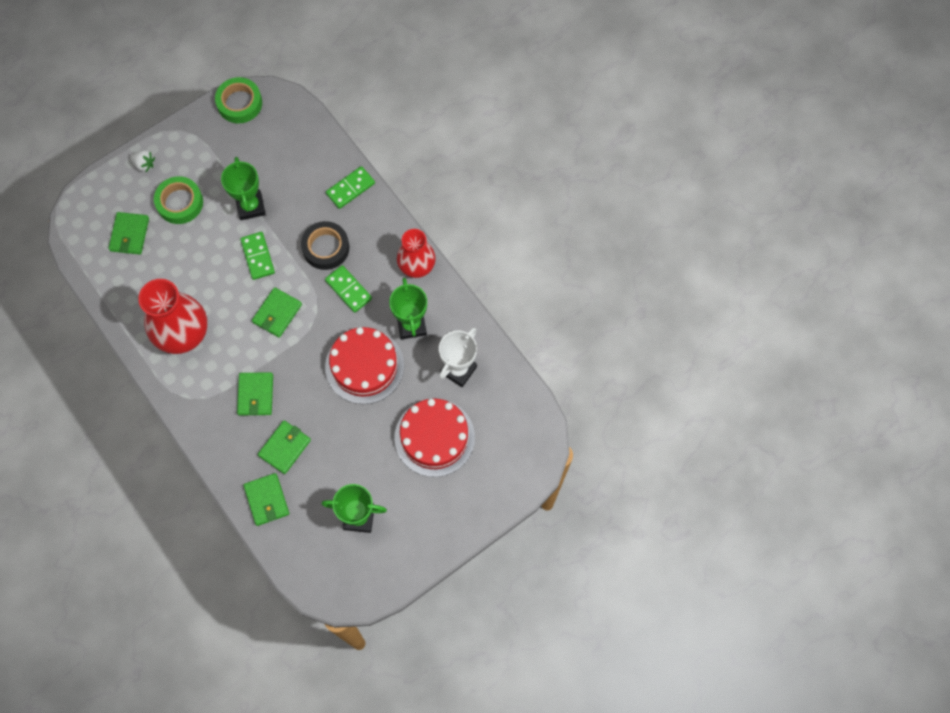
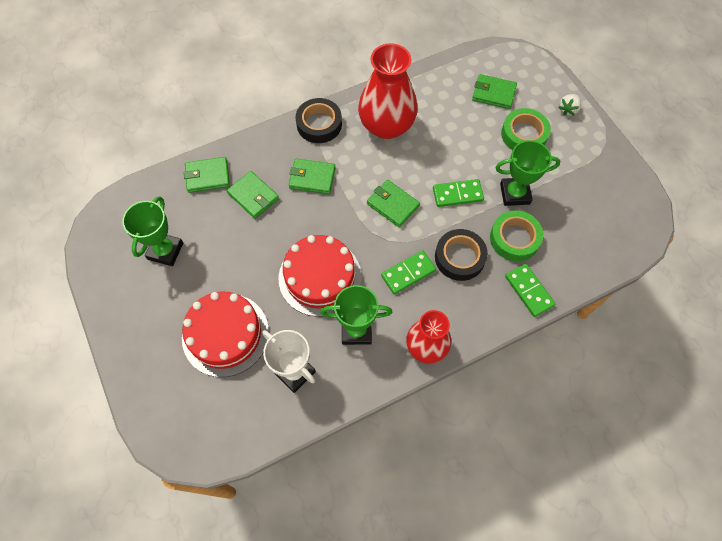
camera: 100 degrees right, 5 degrees down
(187, 401) = (319, 124): none -> black tape
(239, 103) = (638, 196): green tape -> green tape (514, 238)

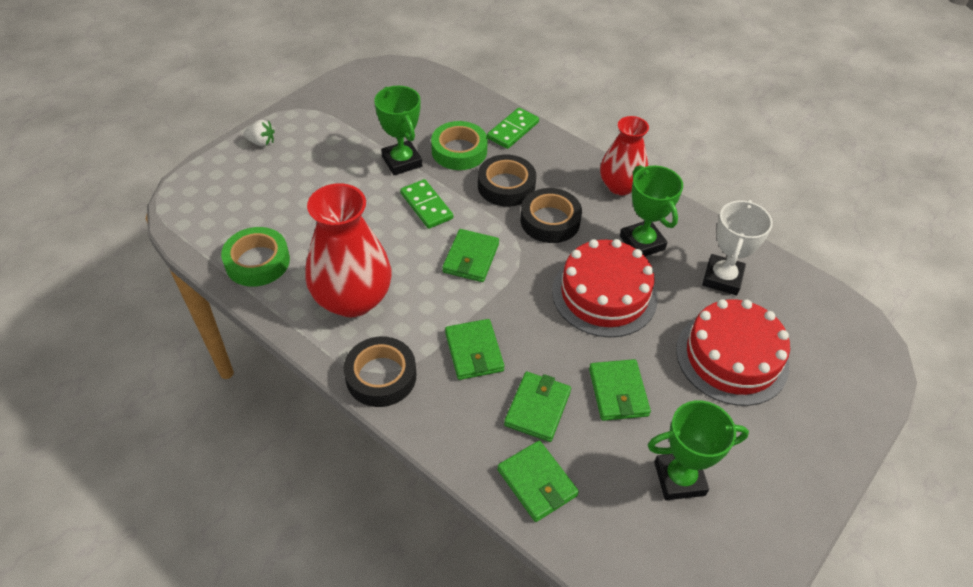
camera: 115 degrees left, 15 degrees down
(408, 273) = (550, 221): green domino -> black tape
(493, 93) = (257, 209): green wallet -> green wallet (618, 392)
(524, 134) = (314, 170): green tape -> green tape (257, 262)

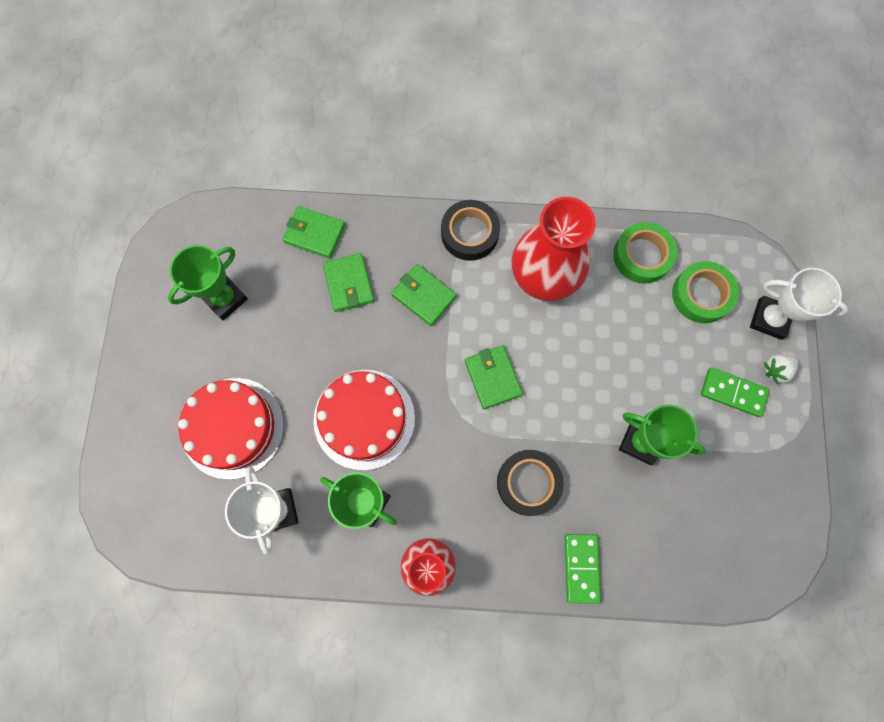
camera: 145 degrees right, 25 degrees up
(224, 168) = (769, 319): none -> white trophy
(426, 206) = (573, 406): green domino -> green domino (733, 393)
(459, 151) = (605, 496): green tape -> green tape (701, 295)
(550, 221) = (460, 468): black tape -> none
(618, 392) = (301, 335): green wallet -> none

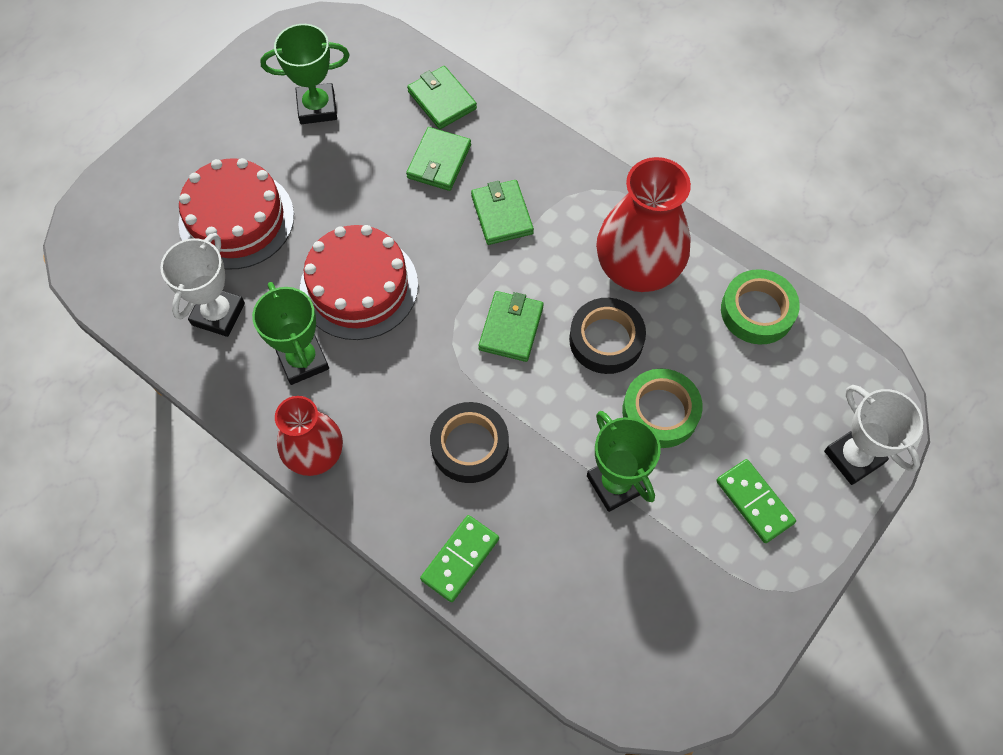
camera: 35 degrees right, 10 degrees down
(469, 233) = (592, 186): black tape -> black tape (606, 340)
(701, 295) = (794, 387): green tape -> green tape (660, 412)
(776, 370) = (821, 511): white strawberry -> none

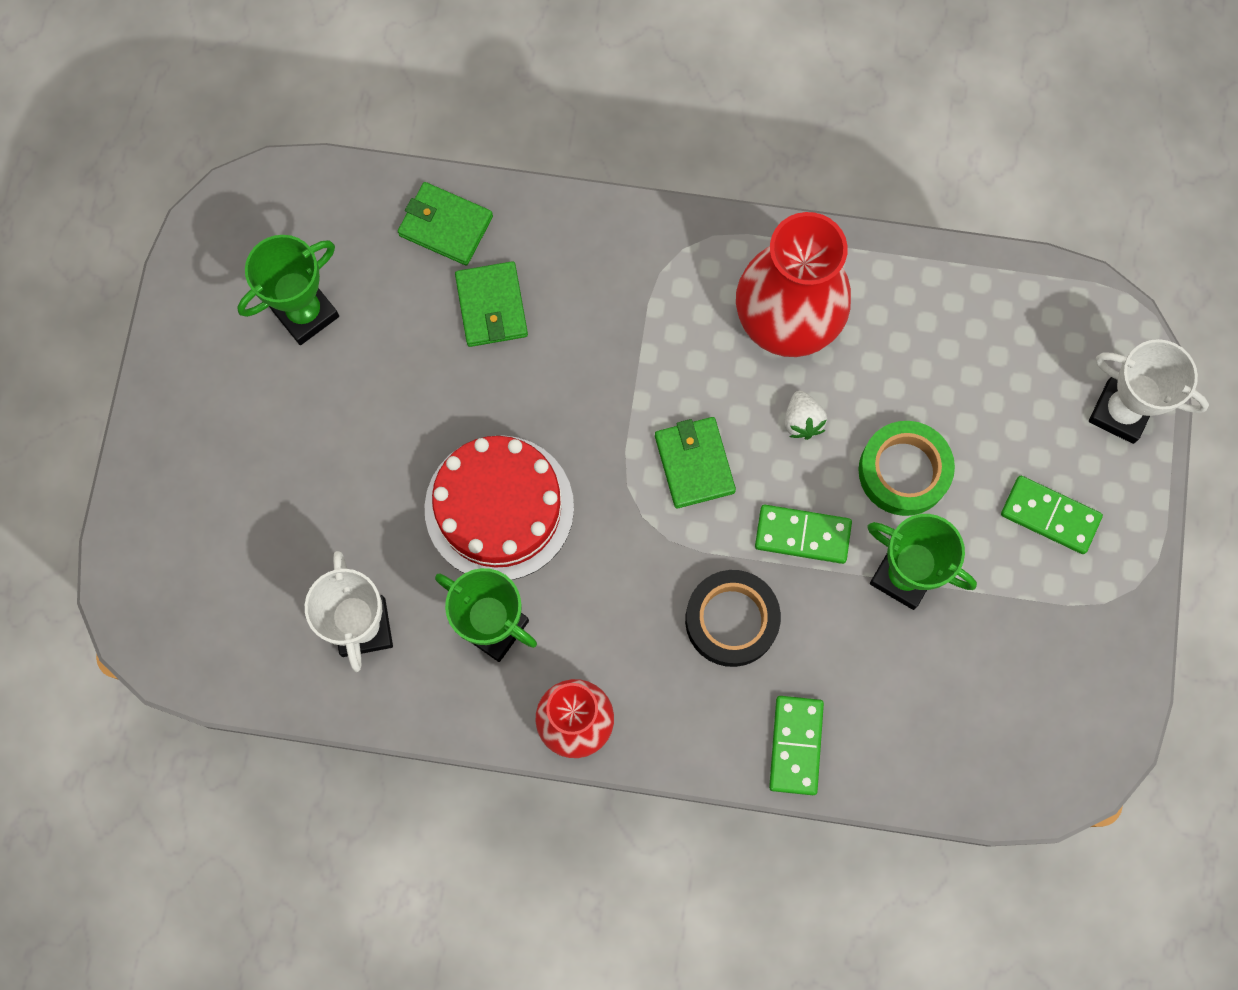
camera: 30 degrees left, 10 degrees up
(236, 219) = (306, 504): red cake -> none
(502, 214) = (602, 334): green wallet -> none
(558, 415) = (802, 535): none -> green domino
(606, 340) = (802, 421): black tape -> white strawberry
(757, 311) = (939, 300): green tape -> none

